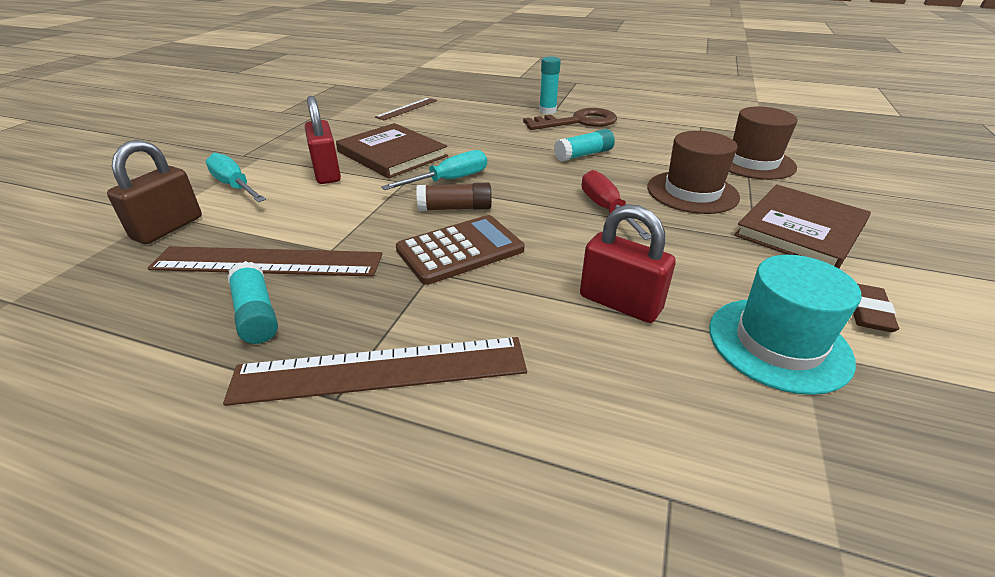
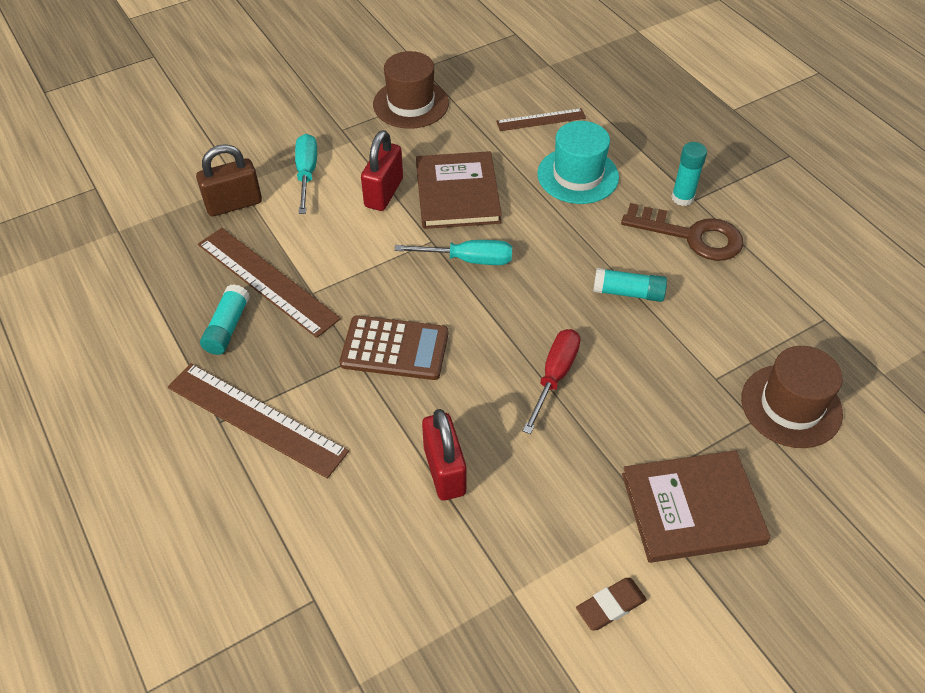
camera: 40 degrees right, 15 degrees up
(455, 208) = (437, 299): brown glue stick -> none
(692, 192) = (662, 405): brown hat -> brown hat (411, 104)
(778, 343) = (504, 576): turquoise hat -> turquoise hat (578, 175)

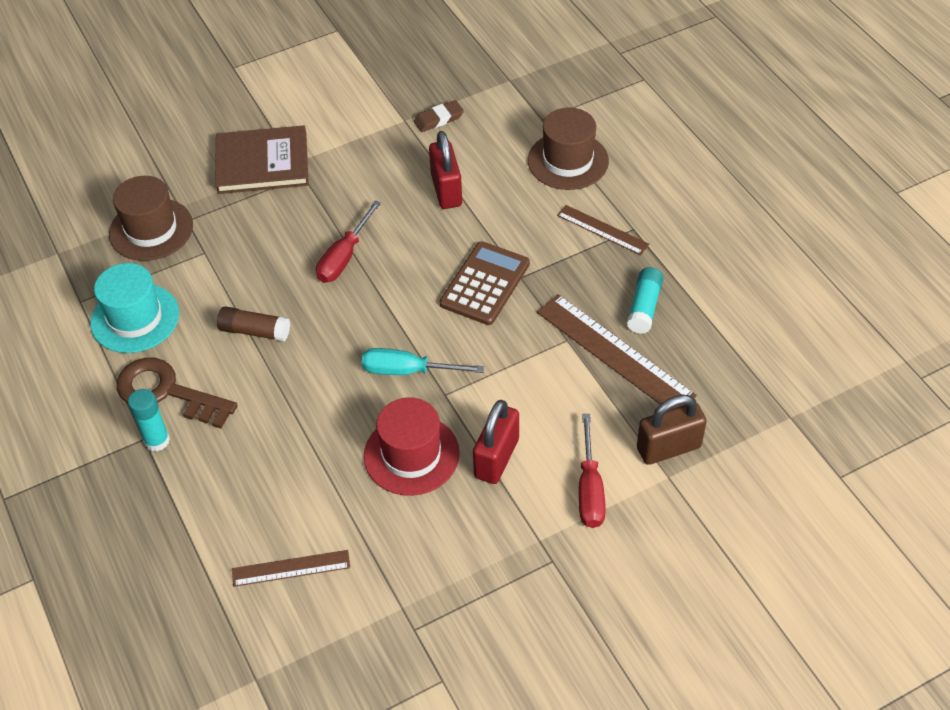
camera: 175 degrees left, 0 degrees up
(256, 419) = (602, 230): brown ruler -> brown ruler, size x0.57
(306, 173) = (590, 489): turquoise screwdriver -> red screwdriver
(395, 348) = (485, 284): brown calculator -> brown calculator turned 105 degrees clockwise
(411, 104) = (461, 604): brown hat -> brown hat (568, 161)
(457, 193) = (411, 455): brown book -> red hat
(578, 175) = (266, 476): turquoise hat -> turquoise hat (135, 318)
(610, 606) = (339, 112): brown eraser -> brown eraser (438, 119)
(628, 293) = (255, 331): turquoise glue stick -> brown glue stick

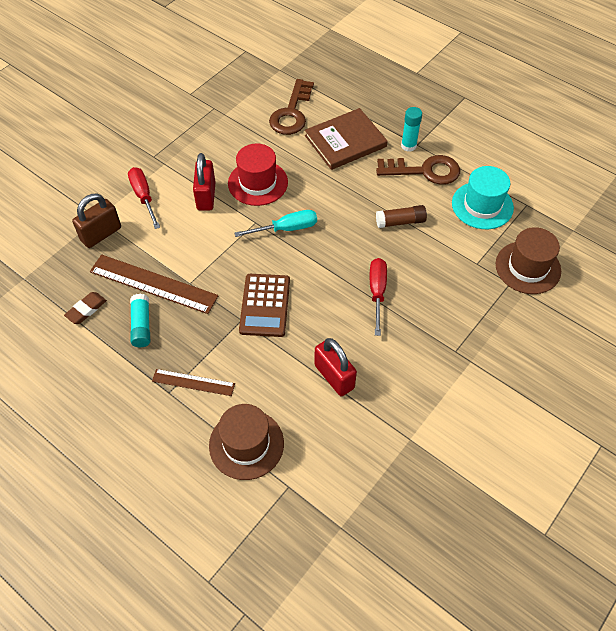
camera: 155 degrees right, 5 degrees up
(262, 163) = (495, 351): brown book -> brown book (345, 141)
(291, 568) = (291, 113): brown ruler -> brown key
(438, 119) = (381, 451): brown eraser -> brown eraser (86, 309)

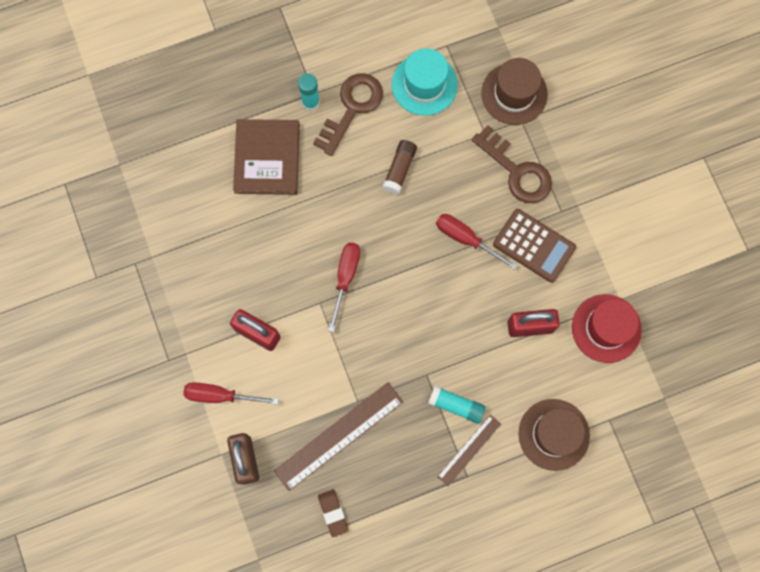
camera: 60 degrees left, 20 degrees up
(141, 325) = (381, 468): turquoise glue stick -> turquoise glue stick (456, 405)
(258, 183) = (270, 274): red hat -> red hat (606, 328)
(265, 305) = (423, 345): brown calculator -> brown calculator (534, 246)
(286, 228) = (345, 278): turquoise screwdriver -> red screwdriver
(291, 113) = (193, 188): brown key -> brown key (517, 171)

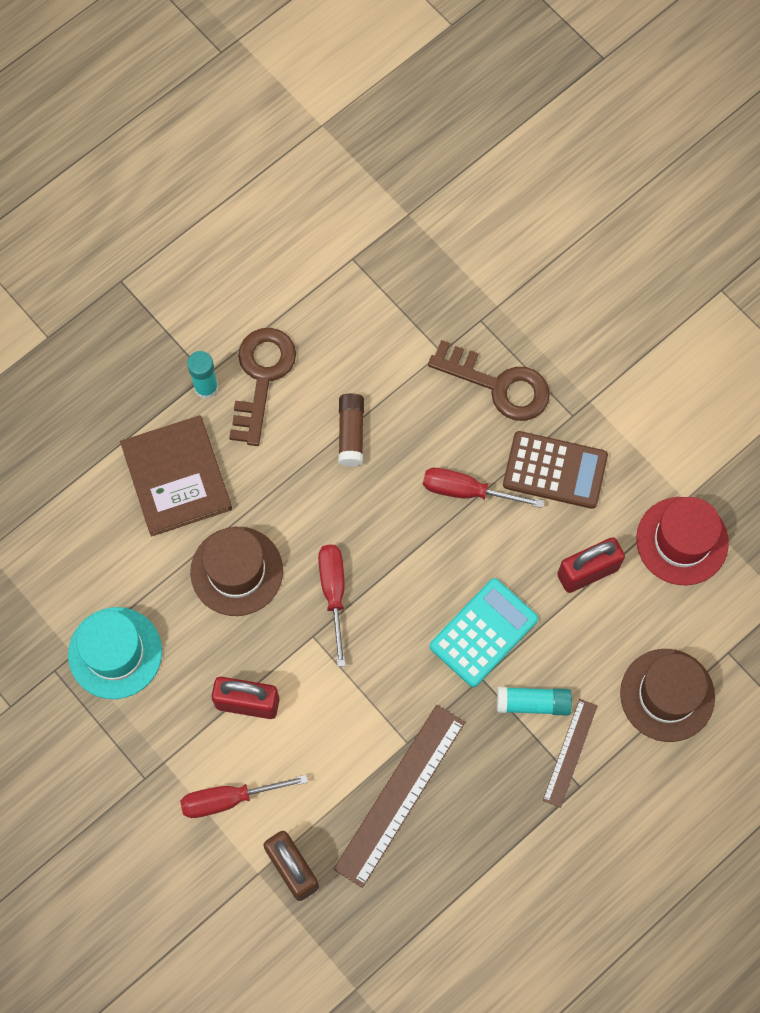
camera: 20 degrees left, 5 degrees down
(333, 513) = (429, 894): brown eraser -> none
(424, 84) = (342, 317): turquoise hat -> turquoise hat (115, 653)
(440, 343) = (483, 633): none -> turquoise calculator
(514, 94) = (459, 290): brown hat -> brown hat (236, 571)

